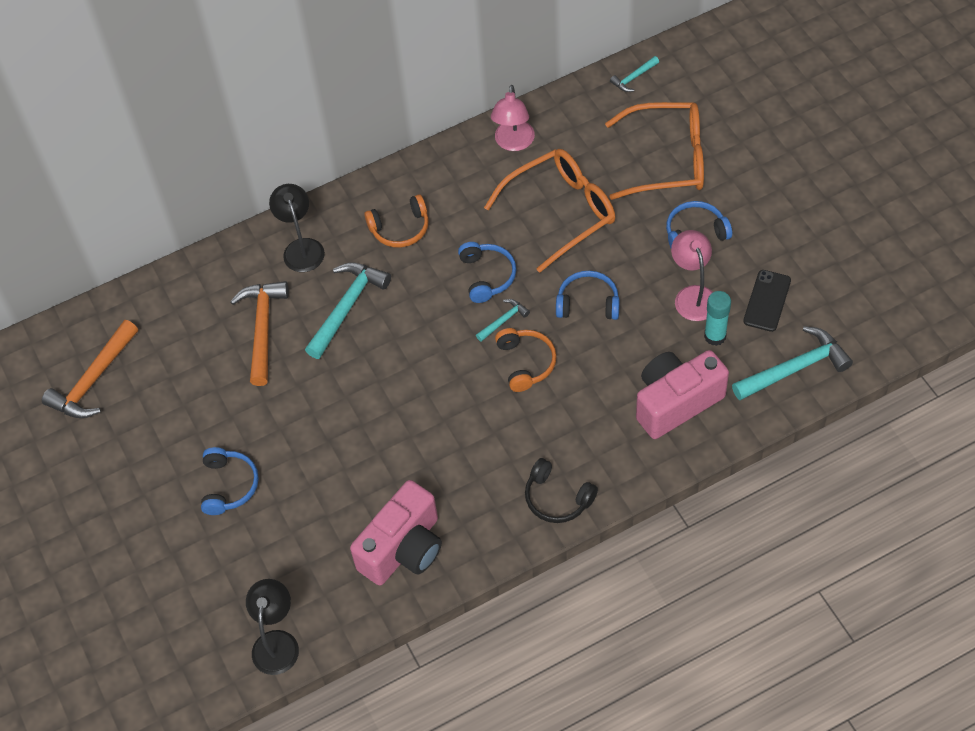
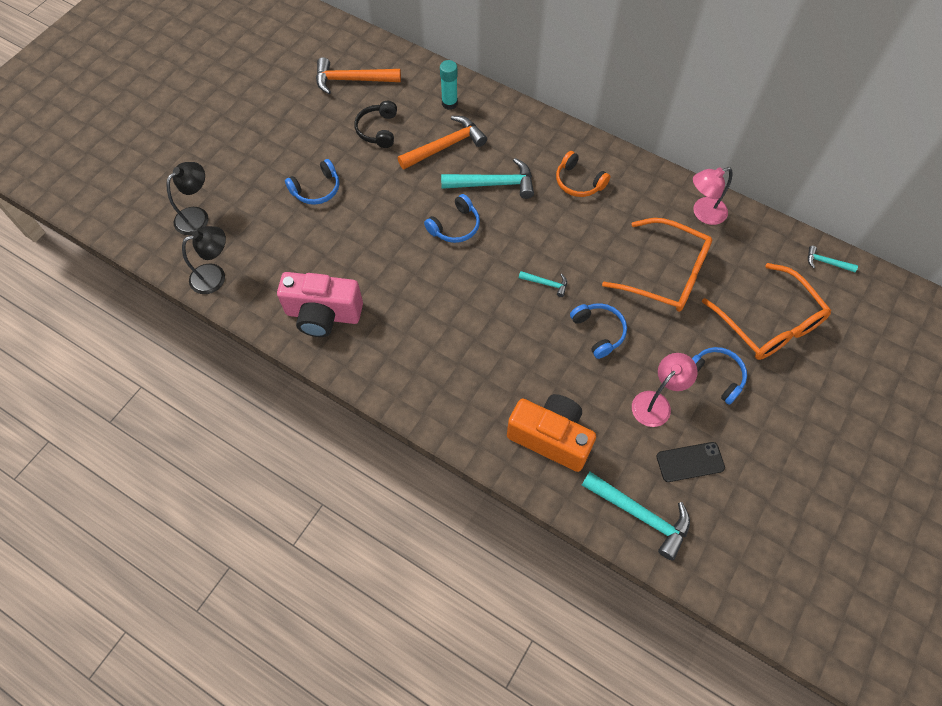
camera: 55 degrees right, 5 degrees up
(301, 248) = (523, 134): black lamp -> black lamp (197, 216)
(487, 276) = (576, 254): blue headphones -> blue headphones (455, 226)
(526, 363) = (520, 316): orange headphones -> none
(557, 498) = (418, 394): black headphones -> black headphones (378, 130)
(676, 402) = (551, 438): pink camera -> orange camera
(715, 336) = (630, 437): turquoise glue stick -> turquoise glue stick (449, 103)

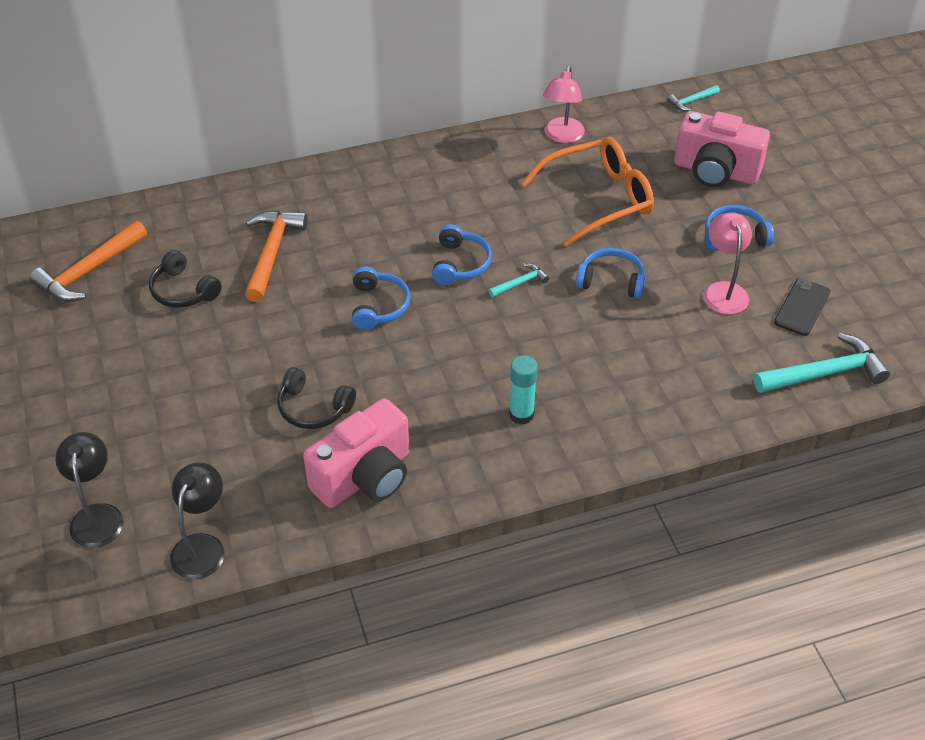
camera: 50 degrees left, 15 degrees down
(316, 189) = (196, 386): blue headphones -> blue headphones (460, 264)
(350, 253) = (313, 408): none -> black headphones
(449, 103) = (223, 217): turquoise glue stick -> turquoise glue stick (521, 415)
(494, 184) = (362, 247): turquoise hammer -> none
(551, 438) = (690, 385): orange camera -> none
(578, 182) = (433, 190): orange headphones -> none
(769, 323) = (715, 171): orange glasses -> pink camera

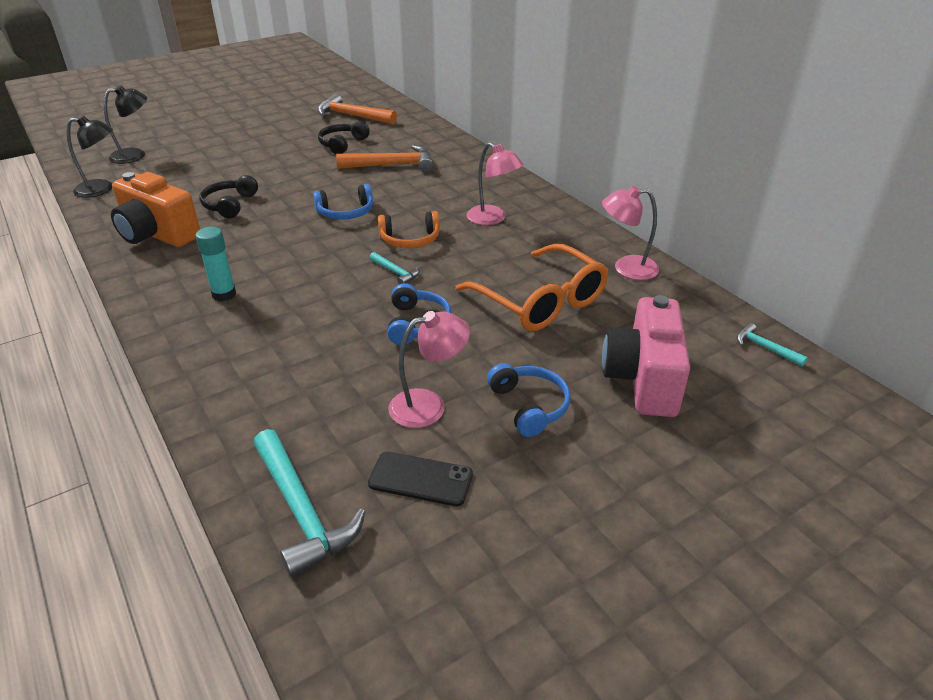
camera: 75 degrees right, 10 degrees down
(365, 477) = (157, 235): pink camera -> orange camera
(440, 198) = (492, 219): none -> pink lamp
(460, 264) = (410, 240): blue headphones -> orange headphones

